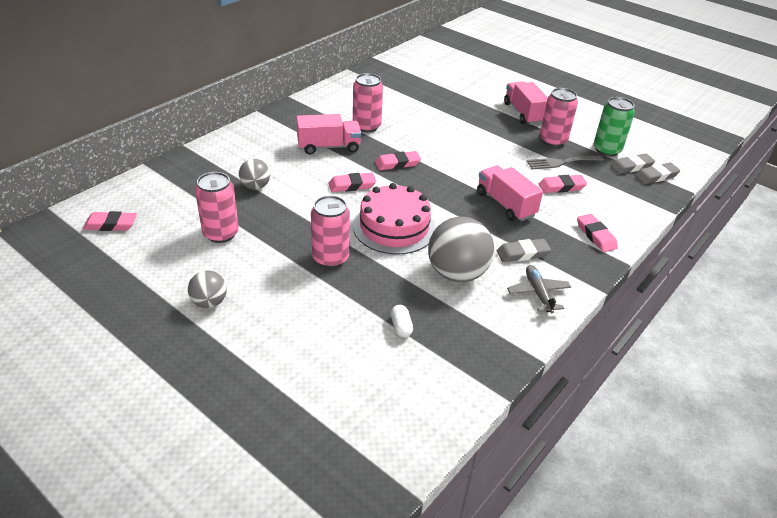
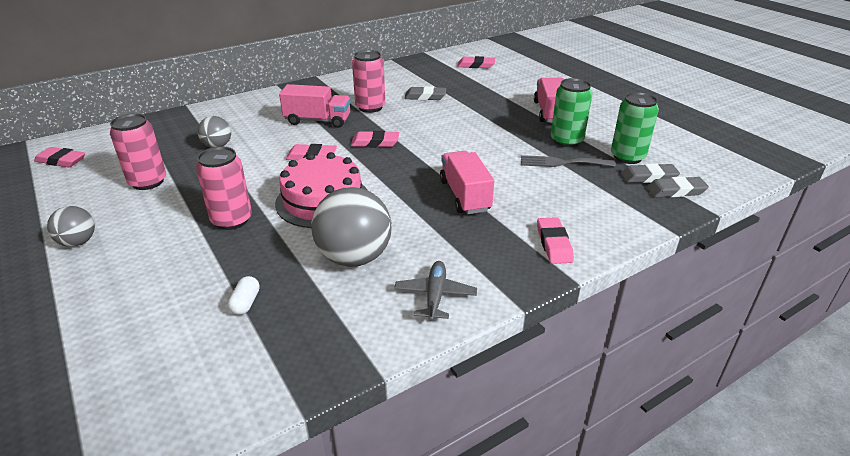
camera: 20 degrees right, 5 degrees down
(522, 253) = (448, 249): grey eraser -> grey eraser (425, 97)
(553, 140) = (566, 141): pink can -> green can
(561, 187) = (545, 187): pink eraser -> pink eraser (476, 65)

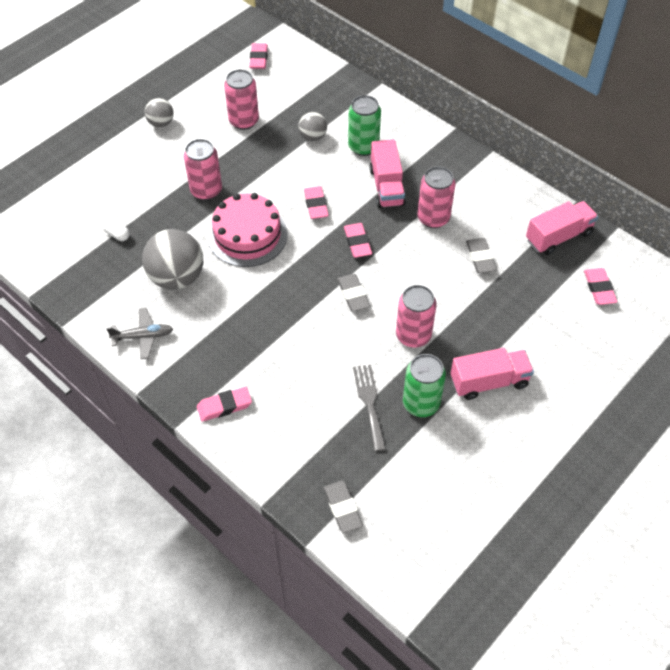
camera: 75 degrees right, 20 degrees up
(246, 303) = (117, 234): white capsule -> white capsule turned 45 degrees clockwise
(465, 195) = (282, 331): pink truck -> pink truck (558, 237)
(494, 133) = (413, 335): none -> pink can
(627, 157) = (403, 464): green can -> green can (363, 147)
(648, 177) = (364, 483): grey eraser -> grey eraser (353, 295)

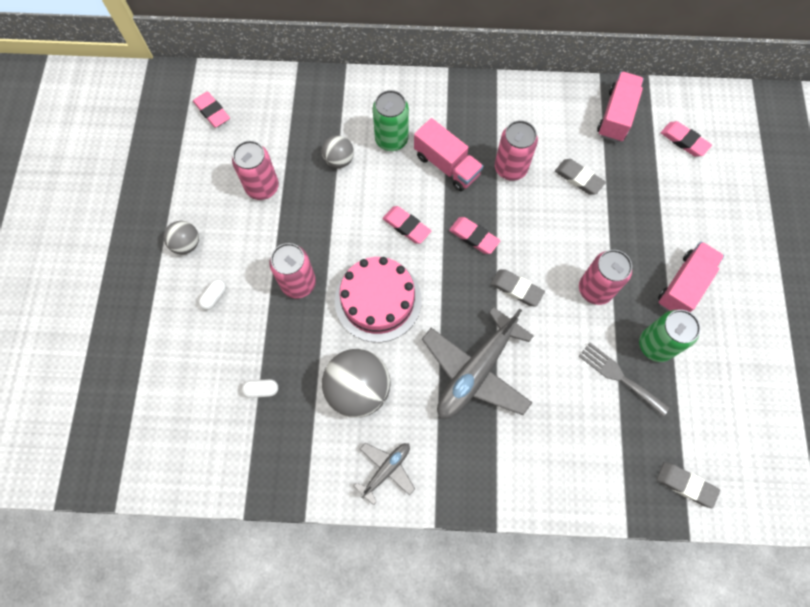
camera: 40 degrees left, 15 degrees up
(146, 163) = (214, 297): none -> white capsule
(224, 406) = (516, 476): pink eraser -> none
(267, 323) = (476, 371): none -> grey plane

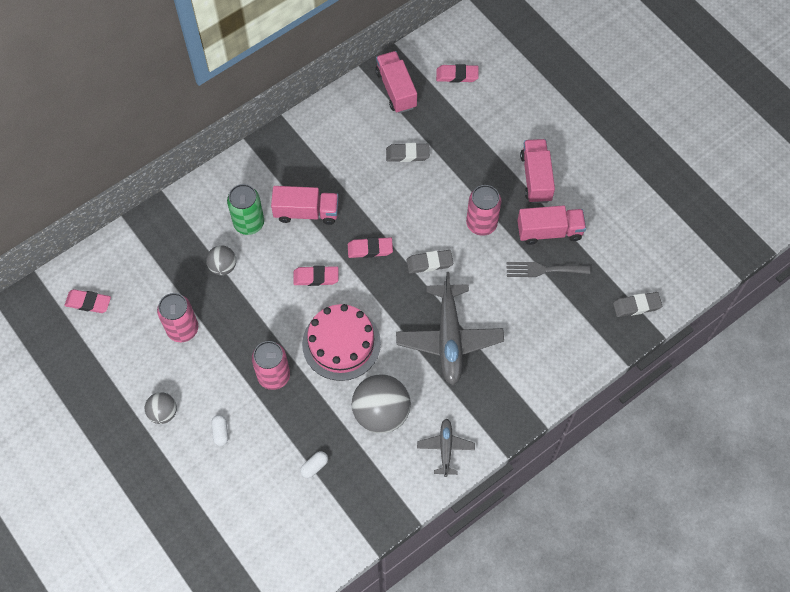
camera: 40 degrees left, 5 degrees down
(510, 168) = (354, 181): pink can -> none
(655, 345) = (549, 231): green can -> pink truck

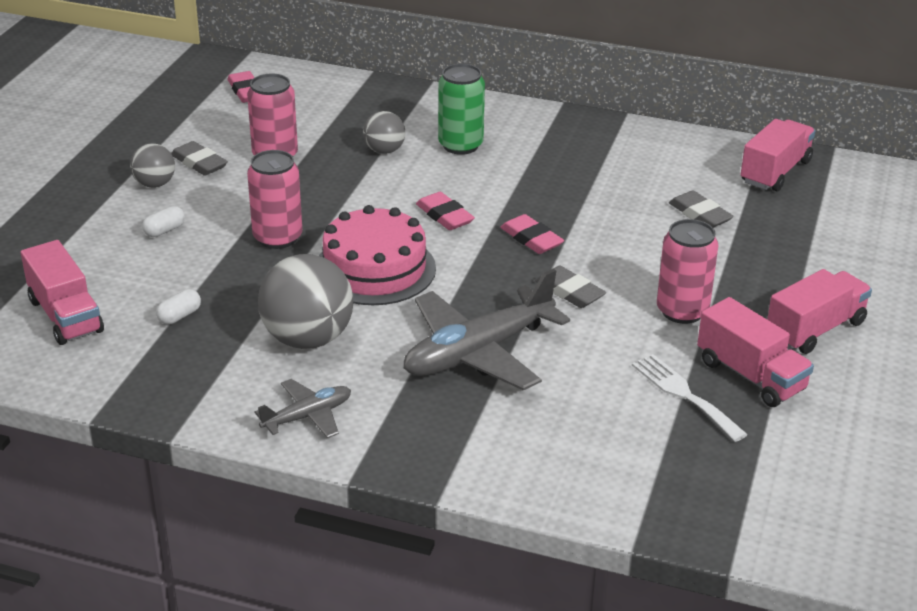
camera: 55 degrees right, 30 degrees down
(306, 212) = (523, 176): pink truck -> pink truck (65, 316)
(314, 466) = (179, 316): white capsule -> white capsule turned 60 degrees counterclockwise
(457, 75) = (864, 207): pink eraser -> none
(543, 269) = (684, 394): grey fork -> white fork
(636, 306) = (743, 516): grey eraser -> grey eraser (199, 163)

